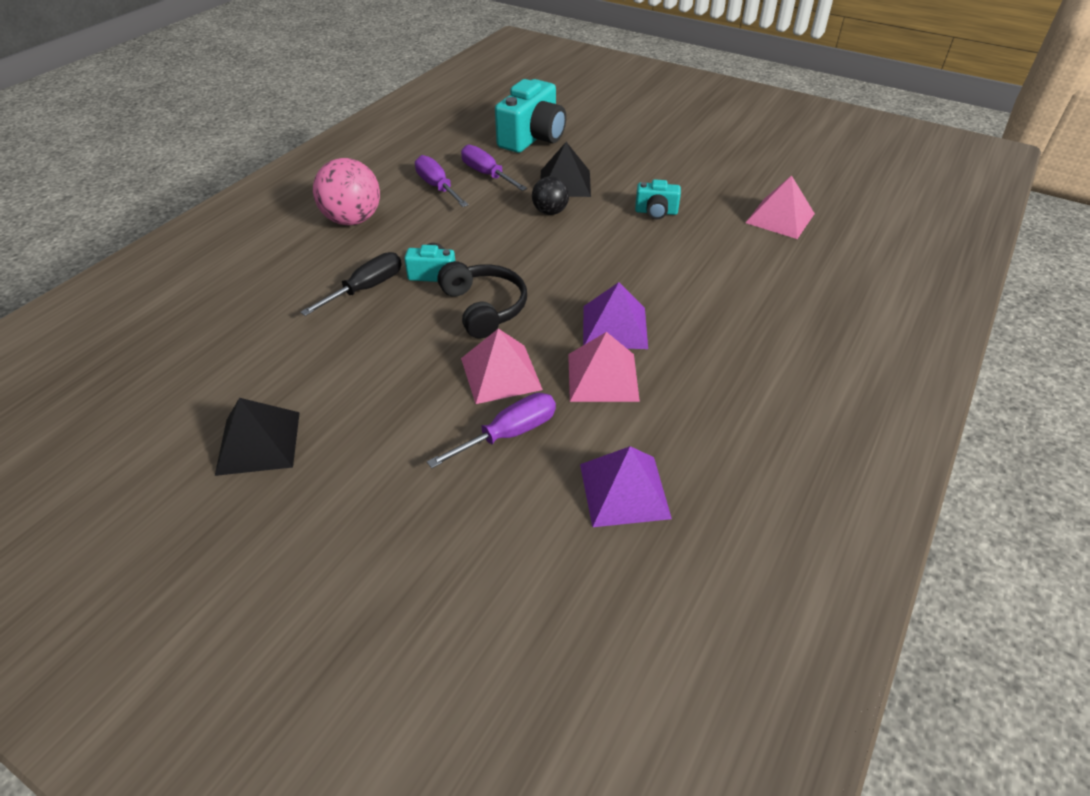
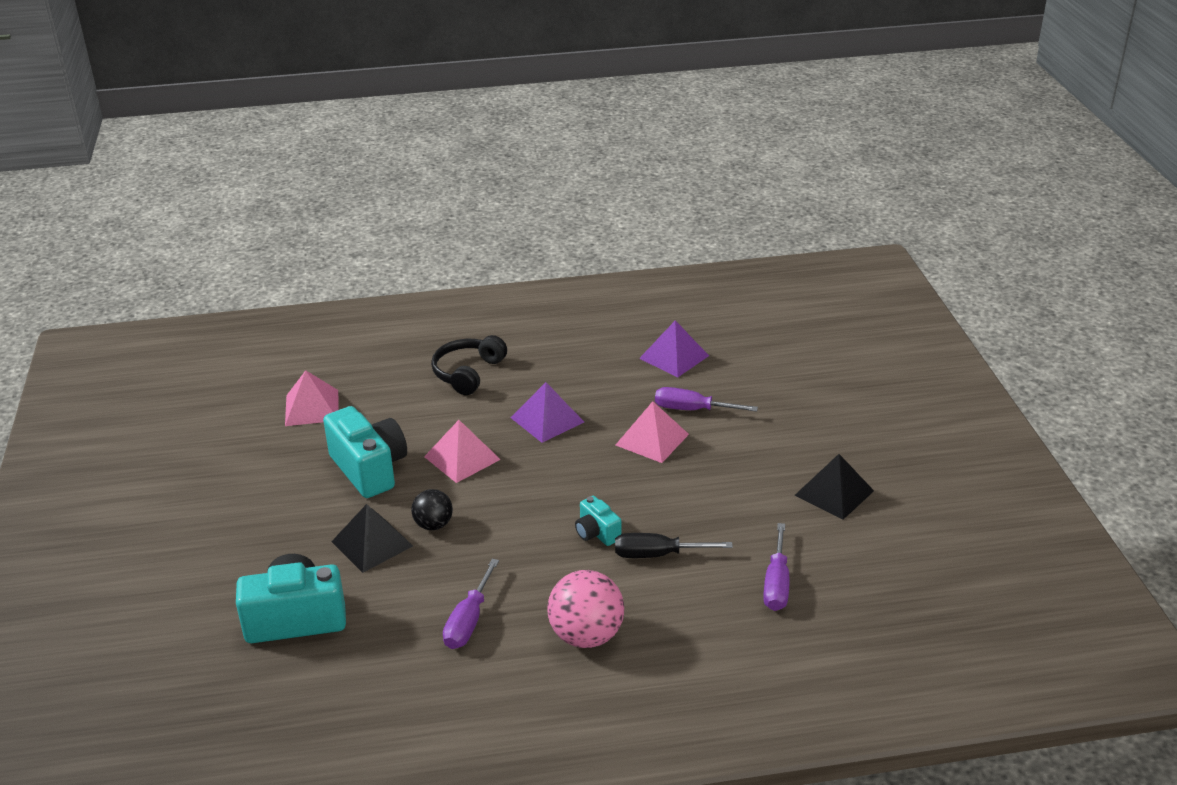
camera: 130 degrees left, 10 degrees down
(484, 308) = (601, 484): black headphones -> black headphones (468, 373)
(487, 174) = (409, 603): purple screwdriver -> purple screwdriver (776, 583)
(603, 377) = (601, 401): pink pyramid -> pink pyramid (462, 458)
(656, 212) = (369, 469): turquoise camera -> turquoise camera, size x1.95

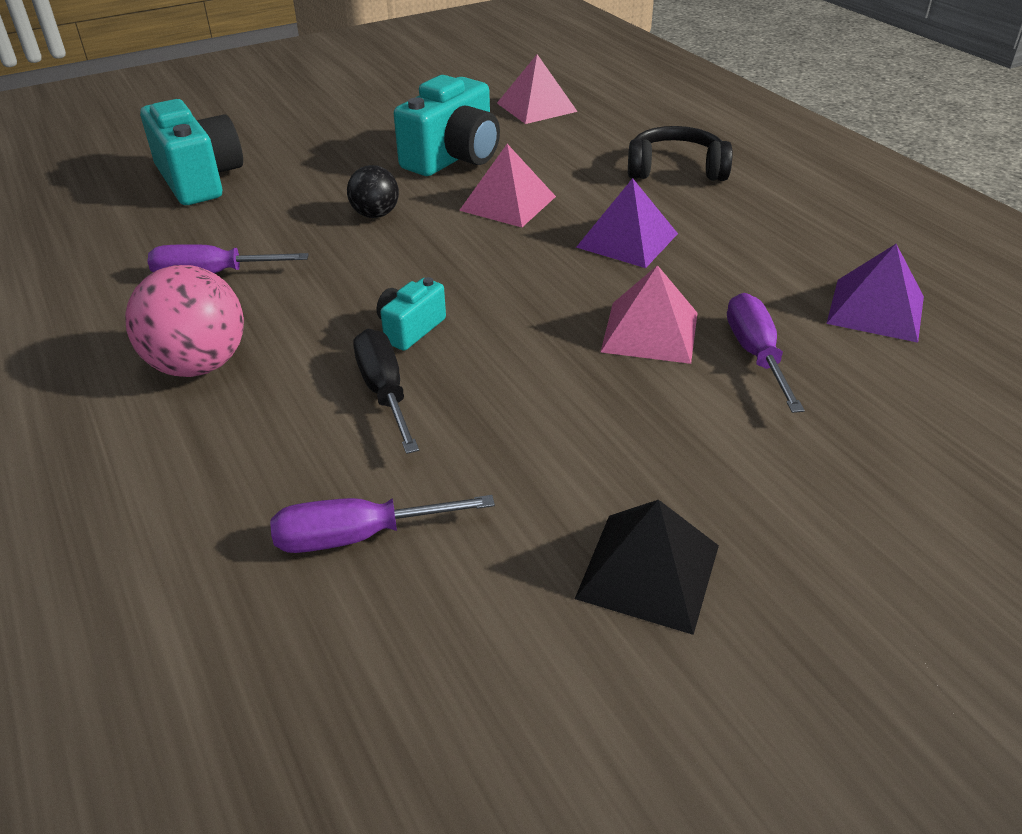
camera: 70 degrees right, 5 degrees up
(372, 543) = (329, 189): black pyramid -> none

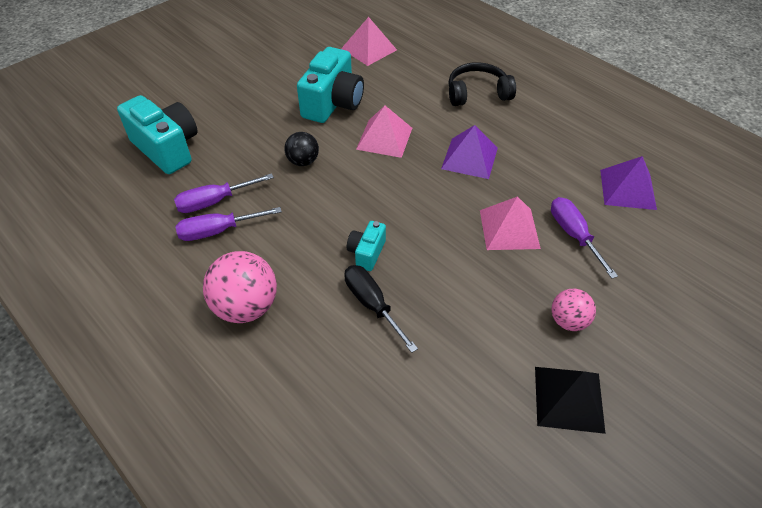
camera: 15 degrees left, 10 degrees up
(358, 536) = (403, 412): purple screwdriver -> purple screwdriver (214, 202)
(696, 464) = (568, 321): none -> pink ball

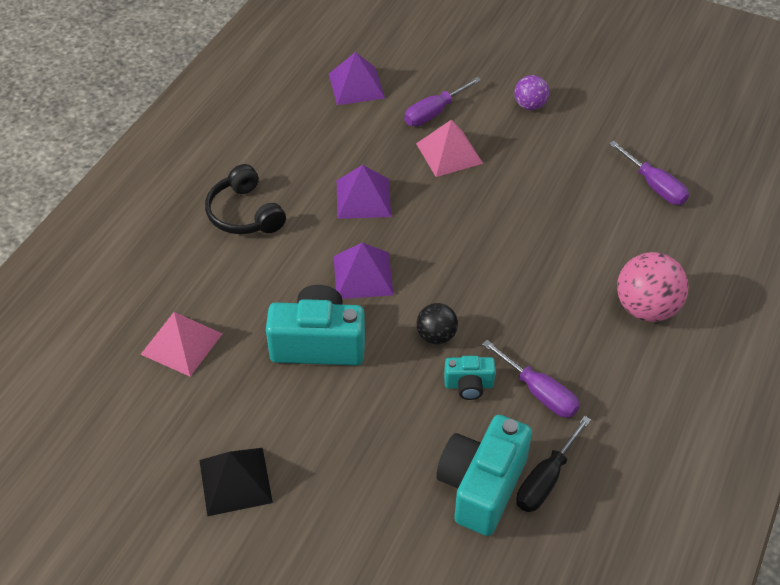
camera: 110 degrees left, 0 degrees up
(218, 231) = (575, 370): purple screwdriver -> purple screwdriver (654, 186)
(366, 253) = (534, 242): turquoise camera -> turquoise camera (469, 385)
(372, 305) = (588, 222): black screwdriver -> black screwdriver (546, 479)
(384, 138) = (363, 275): pink pyramid -> purple pyramid
(568, 321) = (530, 105): pink ball -> purple ball
(568, 399) = (598, 98): black pyramid -> black pyramid (235, 481)

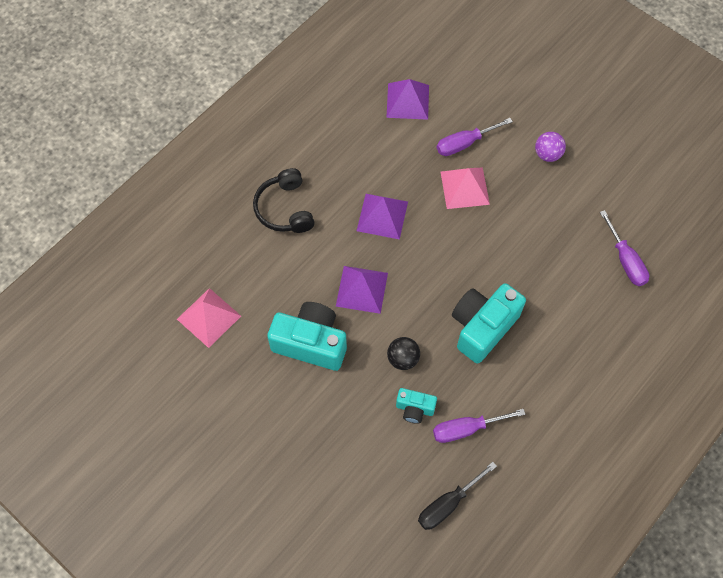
camera: 15 degrees right, 15 degrees up
(235, 481) = (220, 445): black pyramid -> none
(481, 486) = (398, 497): turquoise camera -> turquoise camera (482, 327)
(539, 392) = (466, 429): purple screwdriver -> purple screwdriver turned 105 degrees clockwise
(646, 308) = (577, 375): pink ball -> none

